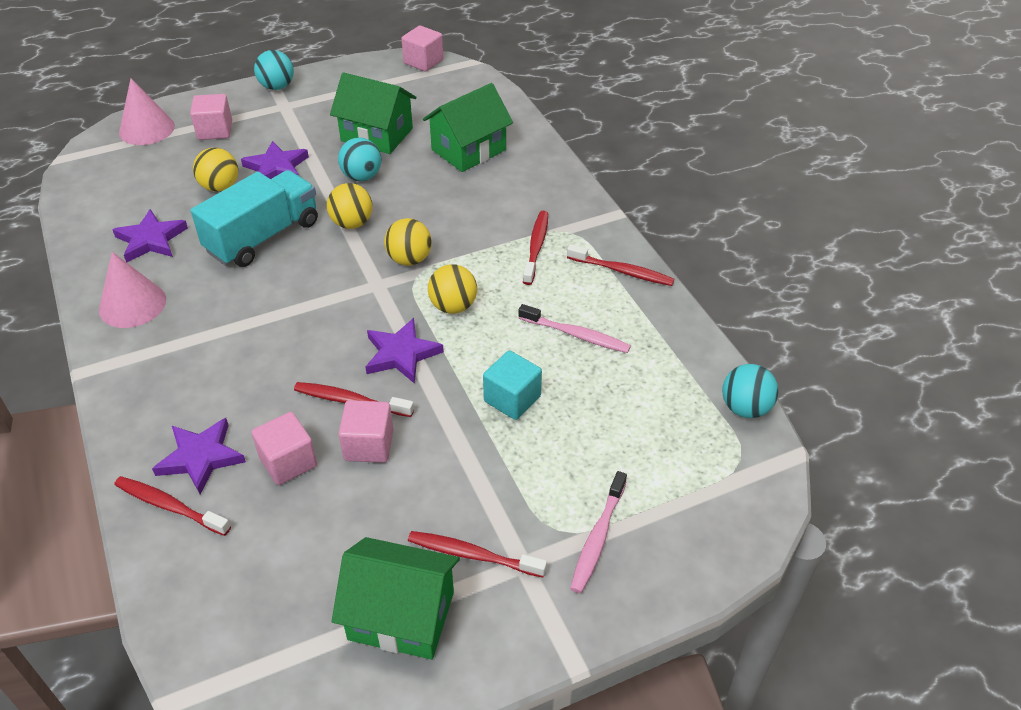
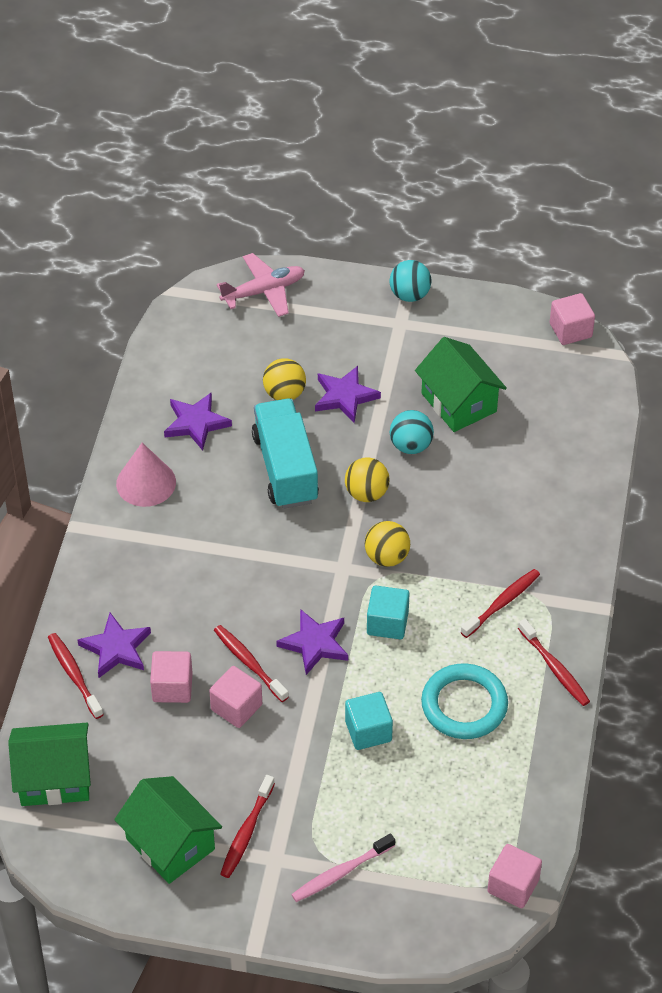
camera: 35 degrees right, 5 degrees up
(147, 129) = (264, 291): pink cone -> pink plane
(215, 130) = (320, 323): pink cube -> pink cube (513, 886)
(263, 237) = (285, 468): turquoise truck -> turquoise truck turned 90 degrees counterclockwise
(453, 306) = (387, 623): yellow ball -> turquoise cube
(468, 150) = (528, 464): green house -> green house (54, 778)
(473, 555) = (246, 832): red toothbrush -> red toothbrush turned 120 degrees counterclockwise
(576, 335) = (464, 705): pink toothbrush -> turquoise ring
(745, 408) = (540, 845): turquoise ball -> none

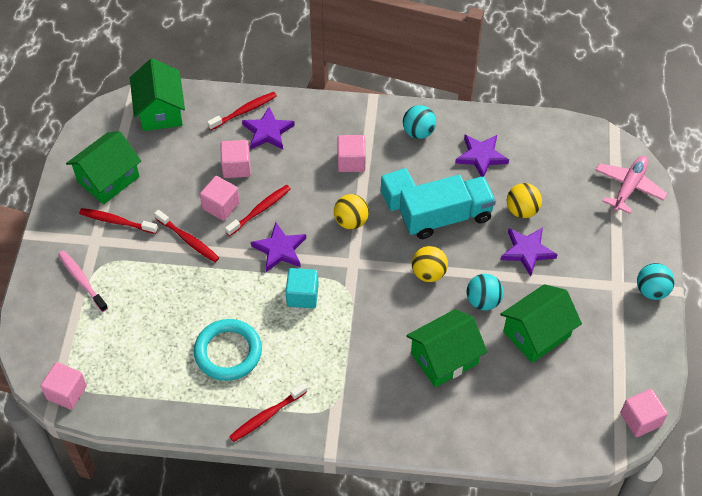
camera: 85 degrees right, 5 degrees up
(146, 483) = (418, 132): pink cone -> turquoise ball
(183, 558) = (351, 161): none -> pink cube
(264, 291) = (629, 187): pink plane -> pink plane turned 120 degrees counterclockwise
(368, 731) = (202, 289): turquoise cube -> turquoise cube (398, 197)
(387, 557) = (366, 291): yellow ball -> yellow ball (351, 221)
(486, 490) = (444, 358): none -> green house
(502, 603) = (328, 375): red toothbrush -> red toothbrush (188, 240)

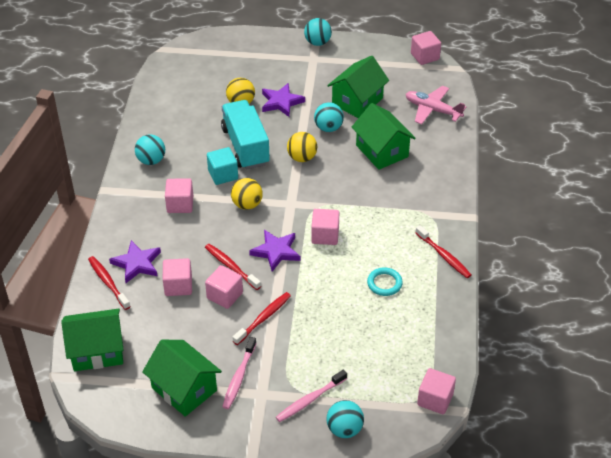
camera: 90 degrees left, 10 degrees down
(43, 309) = (344, 429): none -> turquoise ball
(116, 221) = (239, 377): red toothbrush -> pink toothbrush
(228, 352) = (384, 283): turquoise ring -> turquoise ring, size x0.58
(302, 295) = (325, 235): turquoise cube -> pink cube
(481, 156) = (183, 123): purple star -> none
(536, 334) = (357, 101): green house -> green house turned 75 degrees clockwise
(629, 187) = (222, 46): pink plane -> pink plane (432, 110)

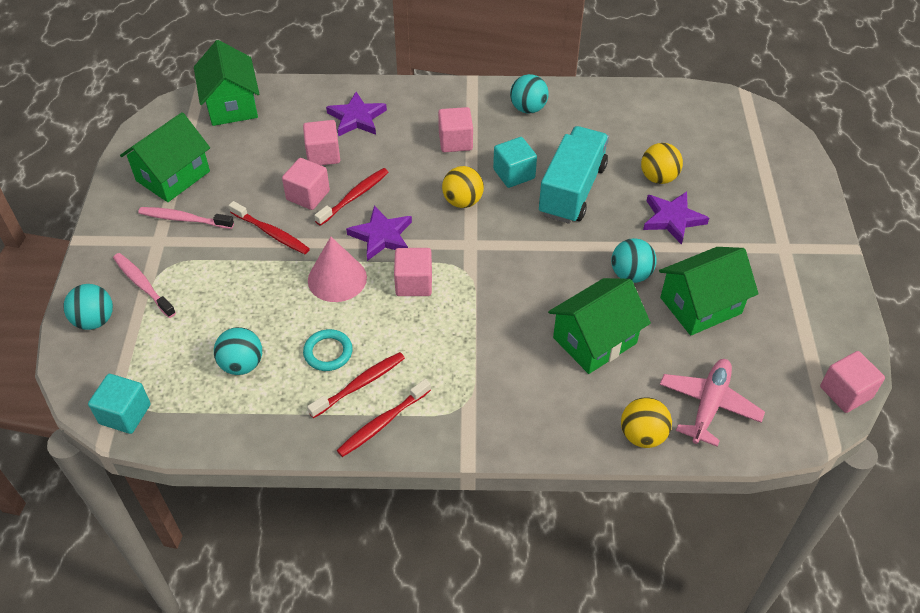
camera: 85 degrees right, 5 degrees up
(108, 282) = (328, 100): red toothbrush -> red toothbrush (360, 384)
(245, 146) = (572, 190): turquoise truck -> turquoise truck turned 45 degrees counterclockwise
(302, 158) = (561, 249): yellow ball -> yellow ball (642, 435)
(316, 278) = (337, 278): none -> pink cone
(317, 42) = (825, 250): turquoise ball -> turquoise ball (242, 364)
(357, 101) = (700, 305): green house -> green house turned 60 degrees counterclockwise
(435, 399) = (125, 414): pink cube -> turquoise cube

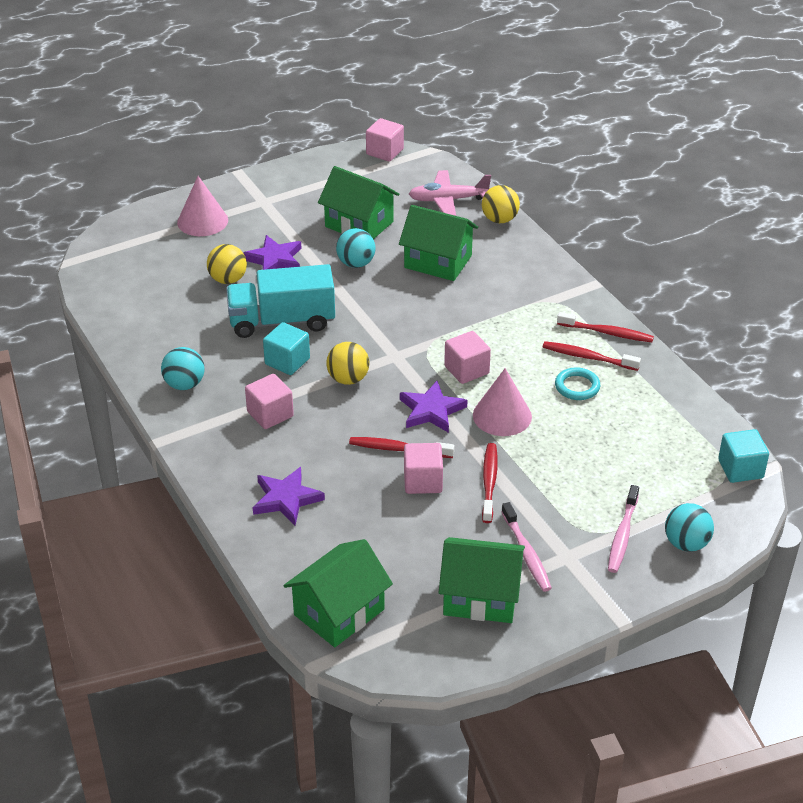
camera: 120 degrees left, 10 degrees down
(242, 364) = (634, 428): turquoise ball -> none
(323, 155) = (360, 497): pink cube -> none
(768, 192) = (202, 221): none -> pink cone

